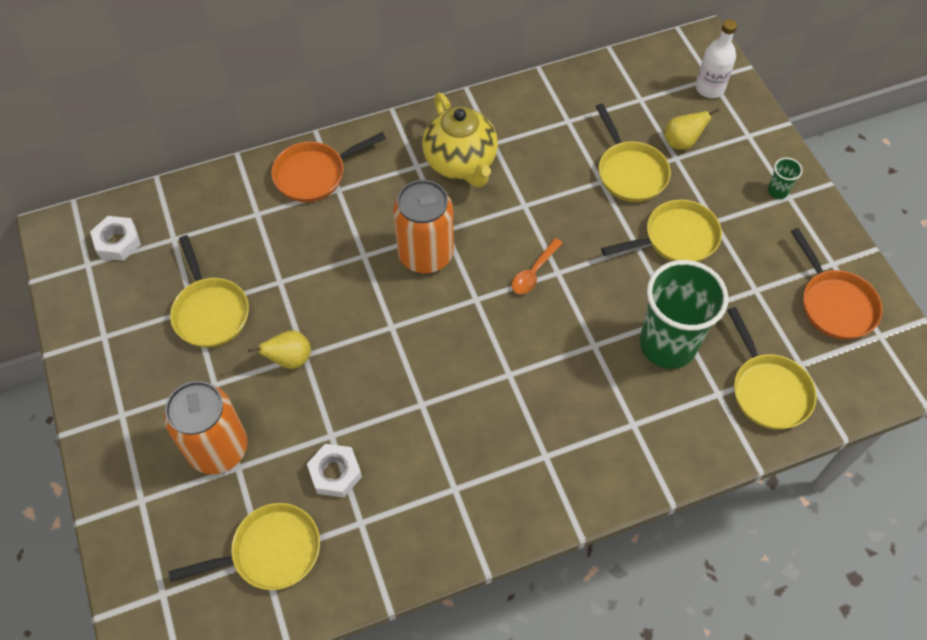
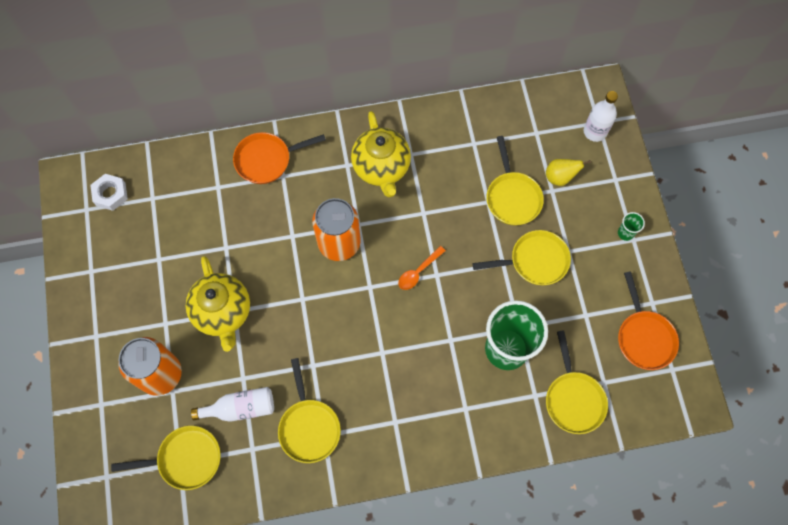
camera: 10 degrees right, 10 degrees up
(210, 312) = (171, 264): yellow pan -> yellow pan (309, 427)
(290, 359) = (223, 312): yellow pear -> yellow teapot
(335, 473) = (240, 408): white nut -> white bottle

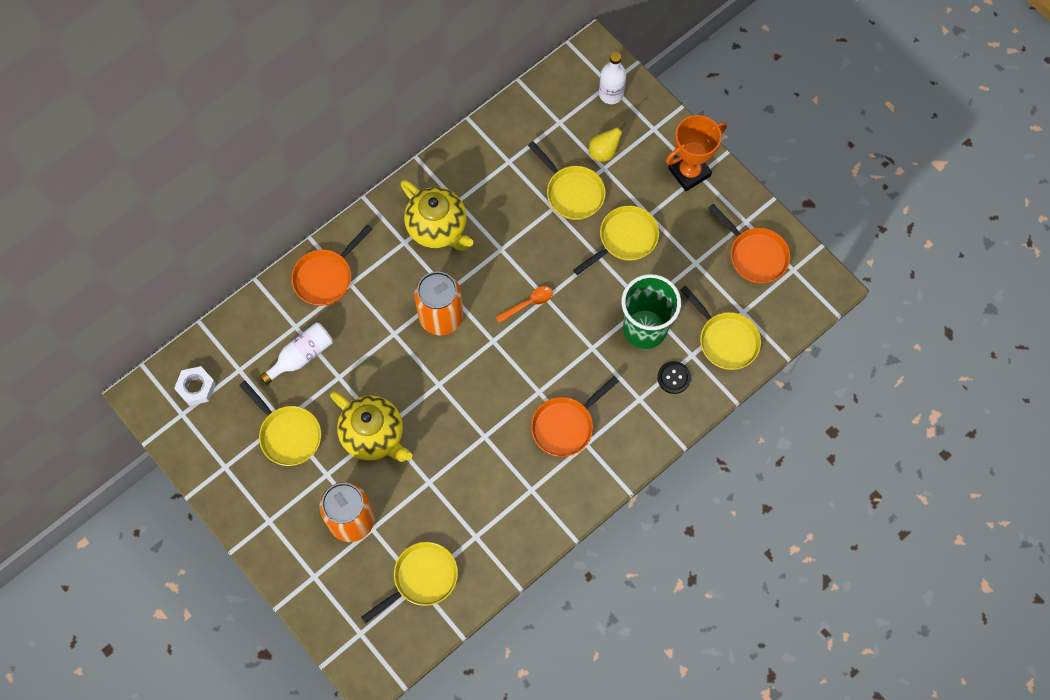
camera: 30 degrees left, 0 degrees up
(240, 408) = (443, 508): white bottle -> white bottle (301, 356)
(309, 427) = (514, 490): yellow pan -> yellow pan (288, 434)
(387, 396) = (565, 426): none -> orange pan
(418, 271) = (528, 303): orange spoon -> orange spoon turned 135 degrees counterclockwise
(507, 407) = (673, 378): none -> black button
(625, 233) = (689, 172): green cup -> orange trophy

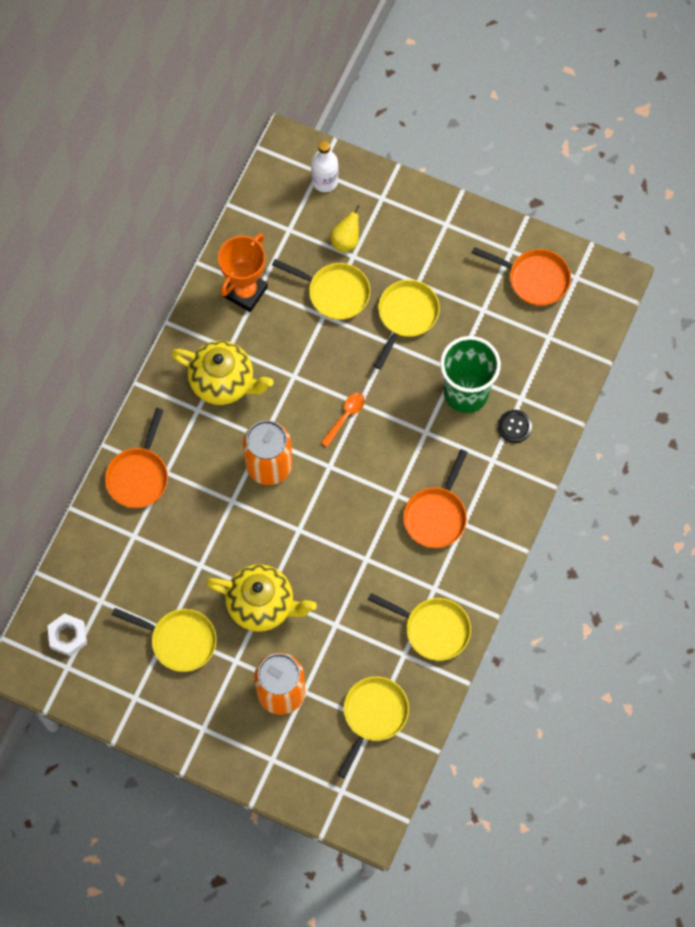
camera: 25 degrees left, 0 degrees up
(301, 356) = (154, 561): white bottle -> none
(689, 172) = (435, 226): orange trophy -> orange trophy (245, 292)
(725, 340) = (545, 370): yellow pan -> yellow pan (433, 629)

